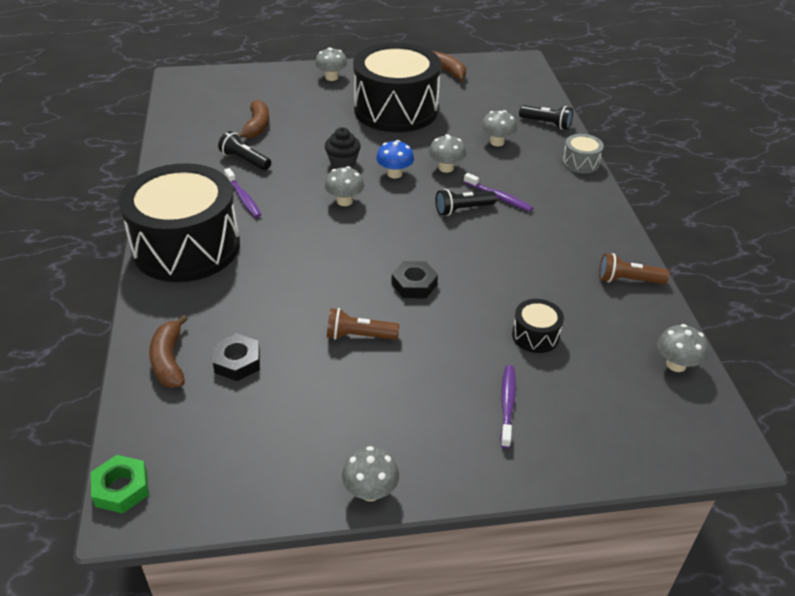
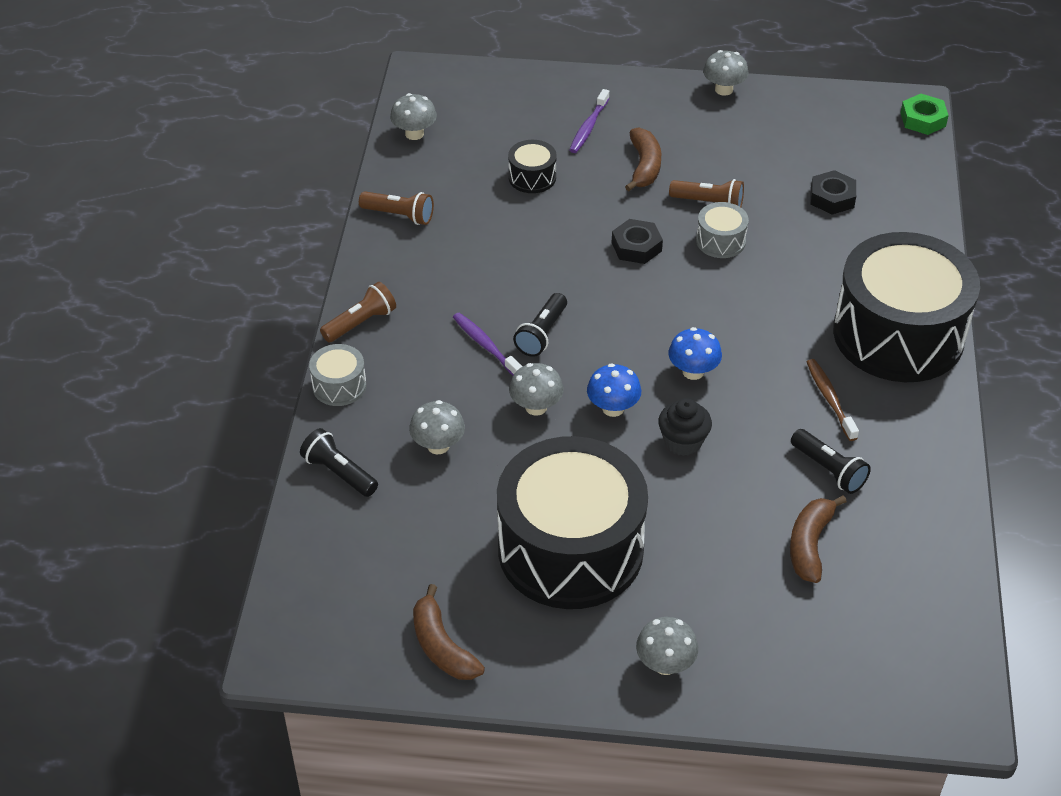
camera: 165 degrees left, 5 degrees up
(169, 360) = (899, 208): brown banana -> brown banana (644, 166)
(243, 198) = (830, 399): purple toothbrush -> brown toothbrush
(341, 301) = (720, 241): none -> grey drum
(344, 201) = (693, 372): grey mushroom -> blue mushroom
(462, 209) = (542, 334): black flashlight -> black flashlight turned 120 degrees clockwise
(595, 199) = (361, 323): none -> brown flashlight

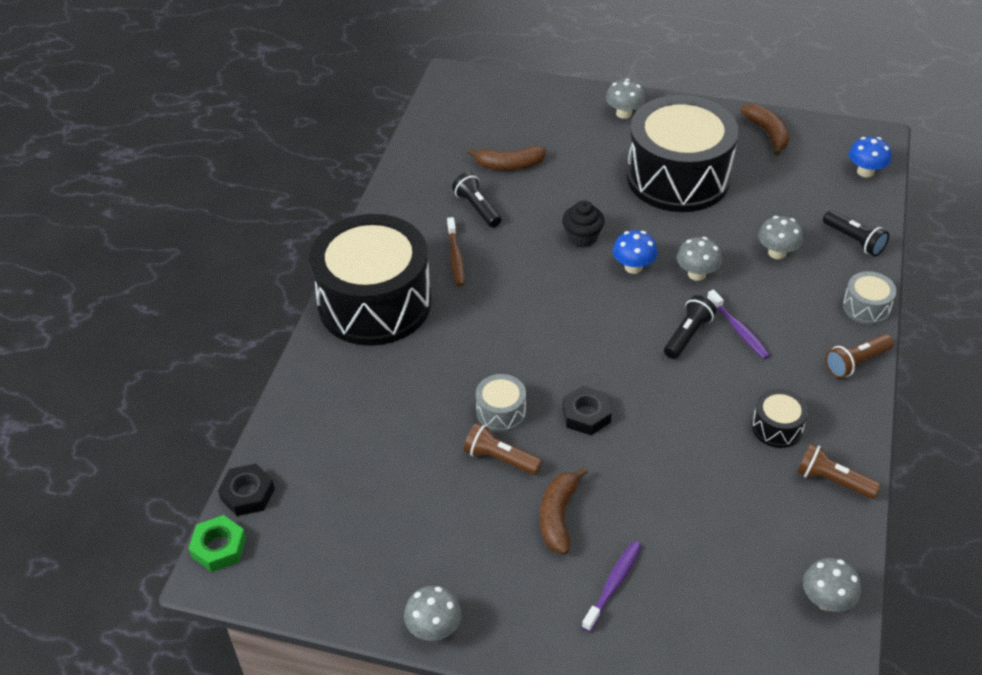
camera: 170 degrees left, 0 degrees up
(532, 177) = (686, 516): black drum -> black drum (777, 427)
(693, 372) = (560, 289): blue mushroom -> blue mushroom (865, 172)
(810, 544) = (509, 165): brown banana -> brown banana turned 60 degrees clockwise
(832, 197) = (370, 451): black nut -> black nut (247, 494)

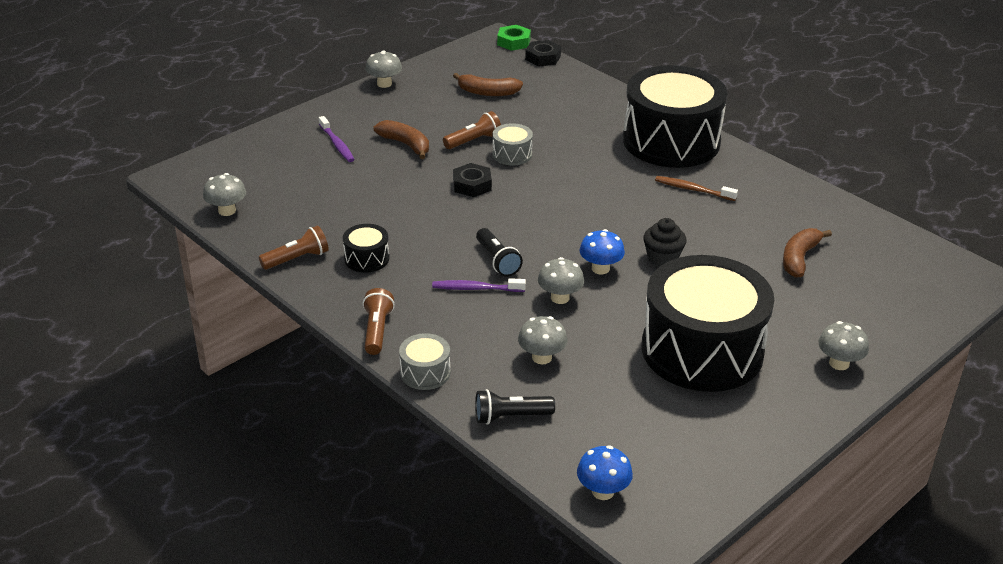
camera: 120 degrees right, 10 degrees down
(477, 208) = (748, 220): black flashlight -> none
(767, 133) = (728, 452): brown banana -> brown banana (487, 92)

